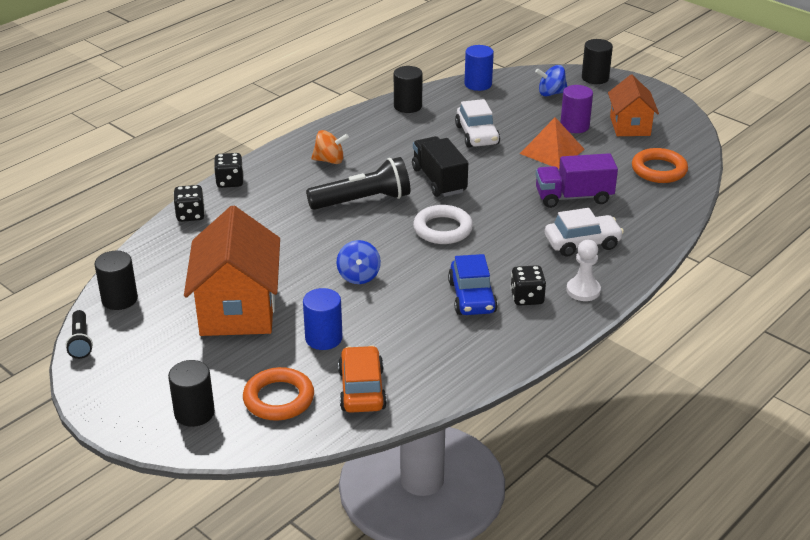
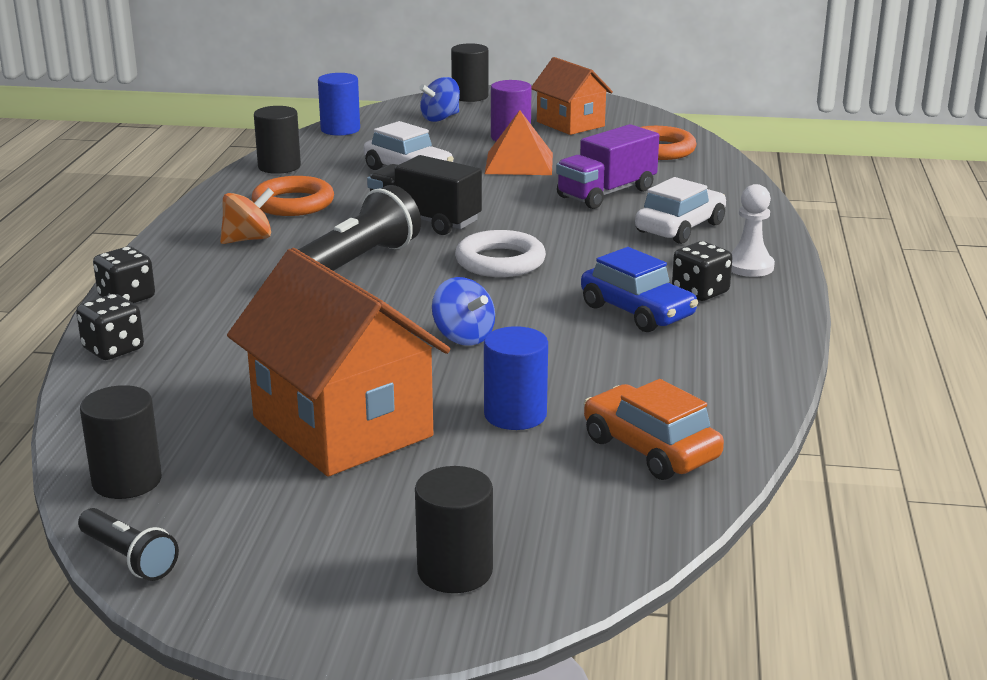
camera: 35 degrees left, 10 degrees down
(278, 399) = (555, 503): orange ring -> orange ring (293, 203)

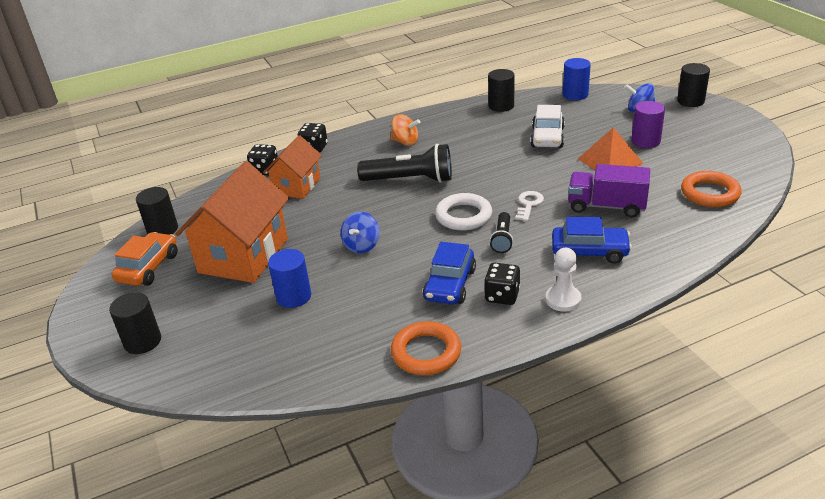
camera: 60 degrees right, 10 degrees up
(129, 558) = (108, 259): black flashlight -> black flashlight (502, 239)
(293, 203) = (461, 131): orange ring -> orange ring (426, 352)
(425, 220) = (488, 172): black truck -> none
(536, 224) = (529, 204): none -> white key
(570, 124) = (702, 148): orange house -> orange house (297, 186)
(650, 449) = (292, 353): orange car -> orange car (148, 268)
(680, 228) = (589, 252): white car -> blue car

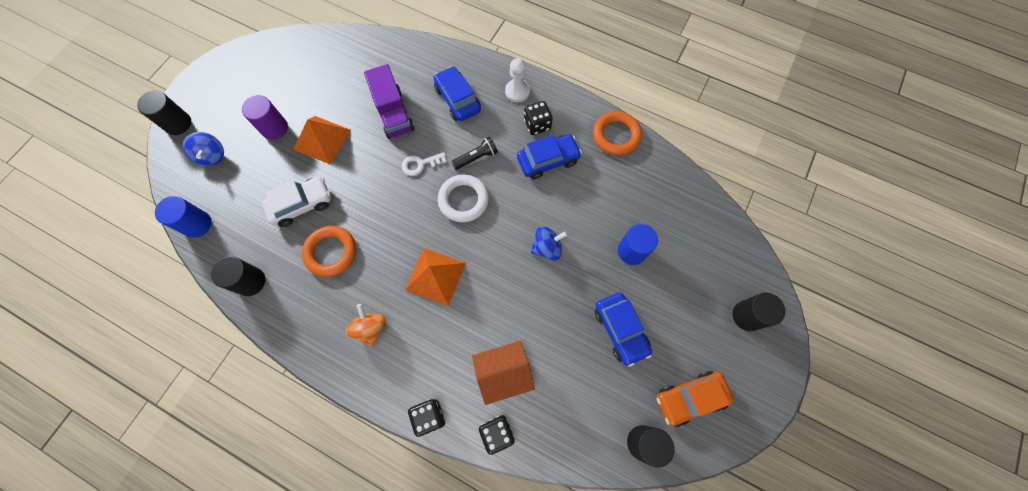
camera: 130 degrees left, 35 degrees up
(244, 256) = (620, 330): orange house -> blue car
(410, 180) = (435, 276): black flashlight -> orange pyramid
(710, 193) = (340, 60): orange ring -> orange ring (331, 252)

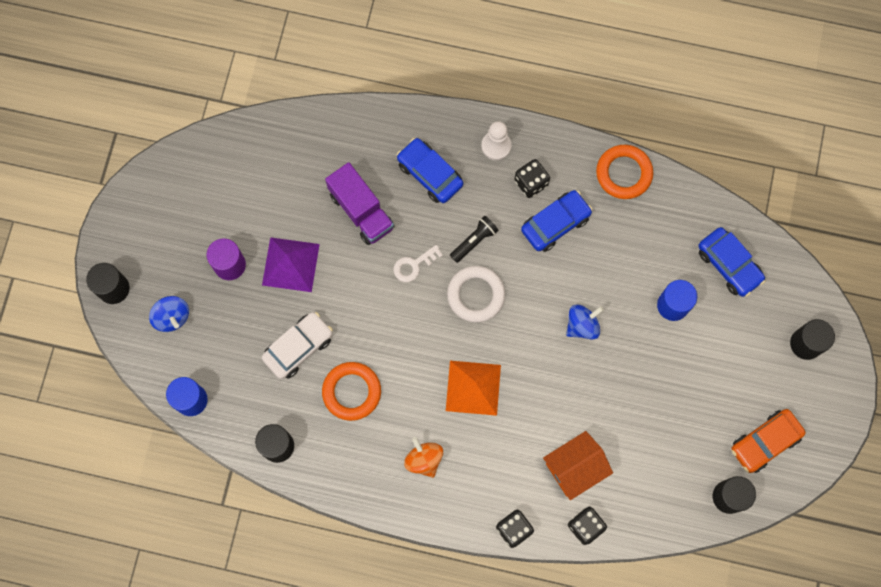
camera: 15 degrees left, 5 degrees up
(322, 139) = (290, 264): orange pyramid -> purple pyramid
(620, 330) = (681, 393): blue car -> blue car (729, 265)

